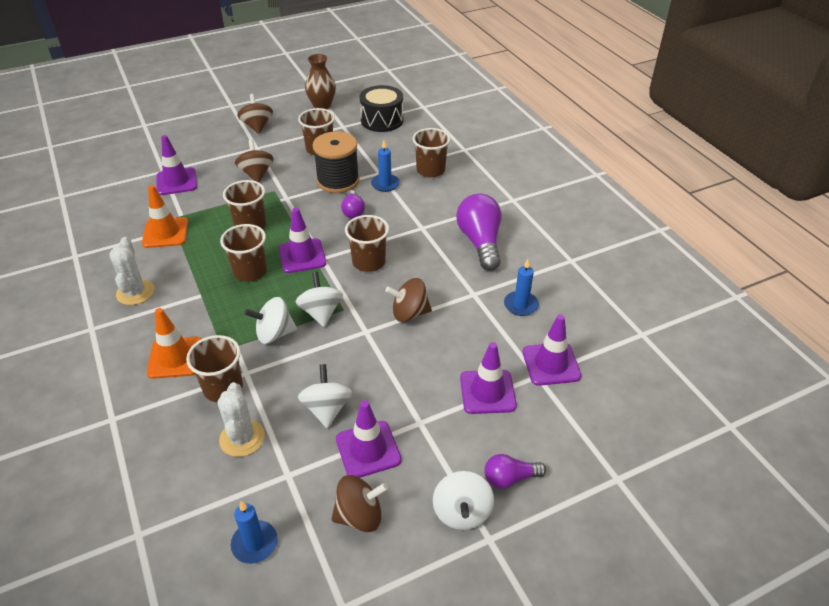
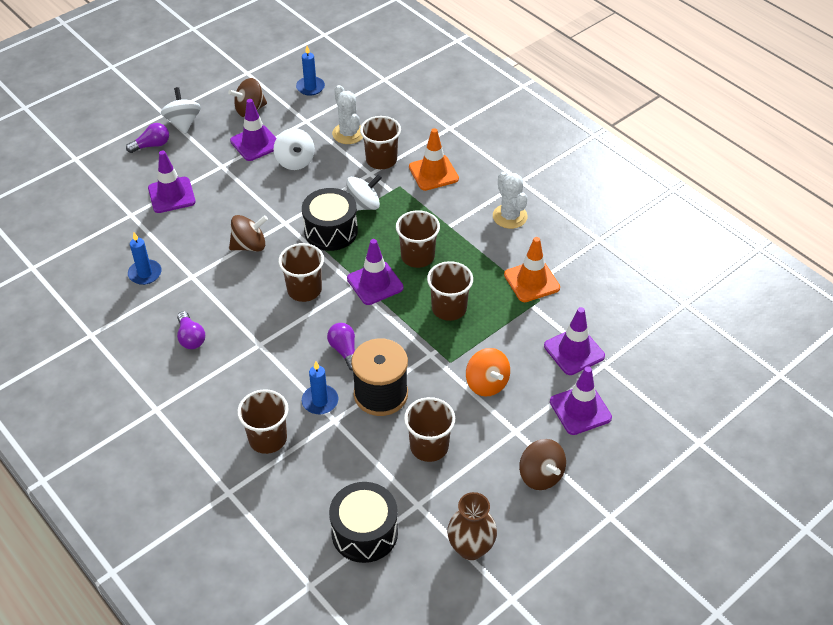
camera: 165 degrees right, 5 degrees up
(256, 174) = (486, 383): brown spinning top -> orange spinning top
(321, 312) = (331, 231): white spinning top -> black drum
(480, 242) = (191, 338): purple light bulb -> purple light bulb, size x0.55
(551, 364) = (118, 226): purple traffic cone -> purple traffic cone (580, 410)

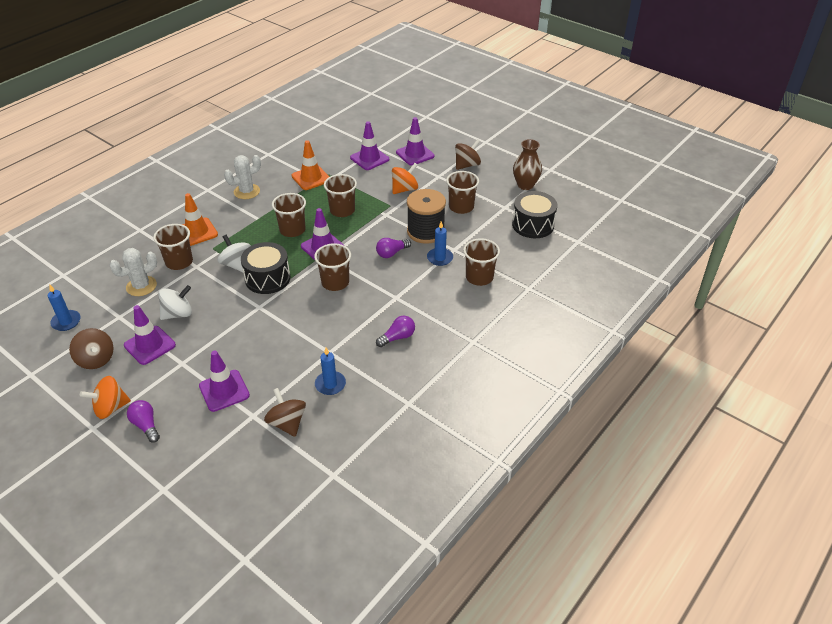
camera: 100 degrees left, 5 degrees down
(183, 123) = (110, 408): white spinning top -> orange spinning top
(249, 246) = (288, 323): brown spinning top -> brown spinning top (287, 423)

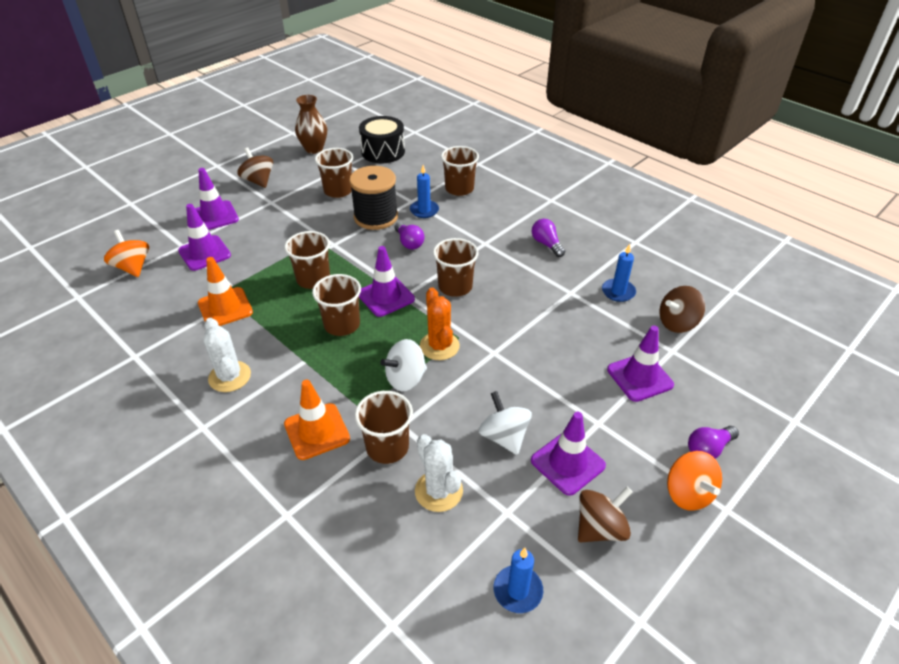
camera: 85 degrees left, 0 degrees up
(267, 278) = (439, 346): black drum -> orange cactus
(404, 189) = (287, 228): orange spinning top -> orange spinning top (133, 267)

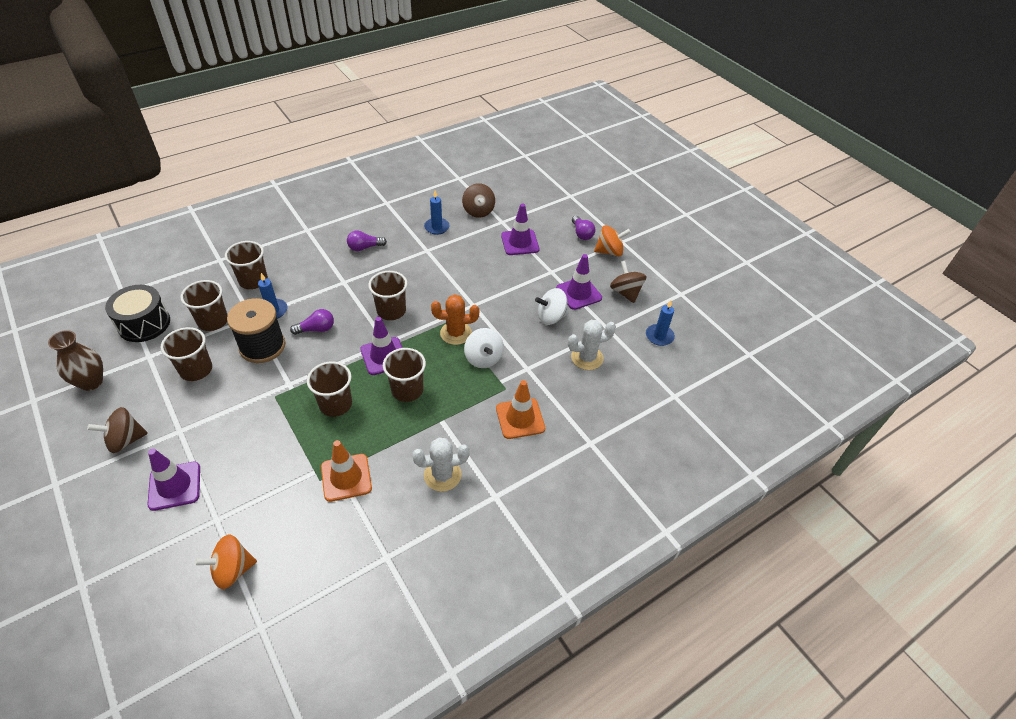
camera: 80 degrees left, 5 degrees up
(204, 253) = (244, 496): purple traffic cone -> none
(387, 447) = (545, 379): brown cup -> brown cup (213, 321)

